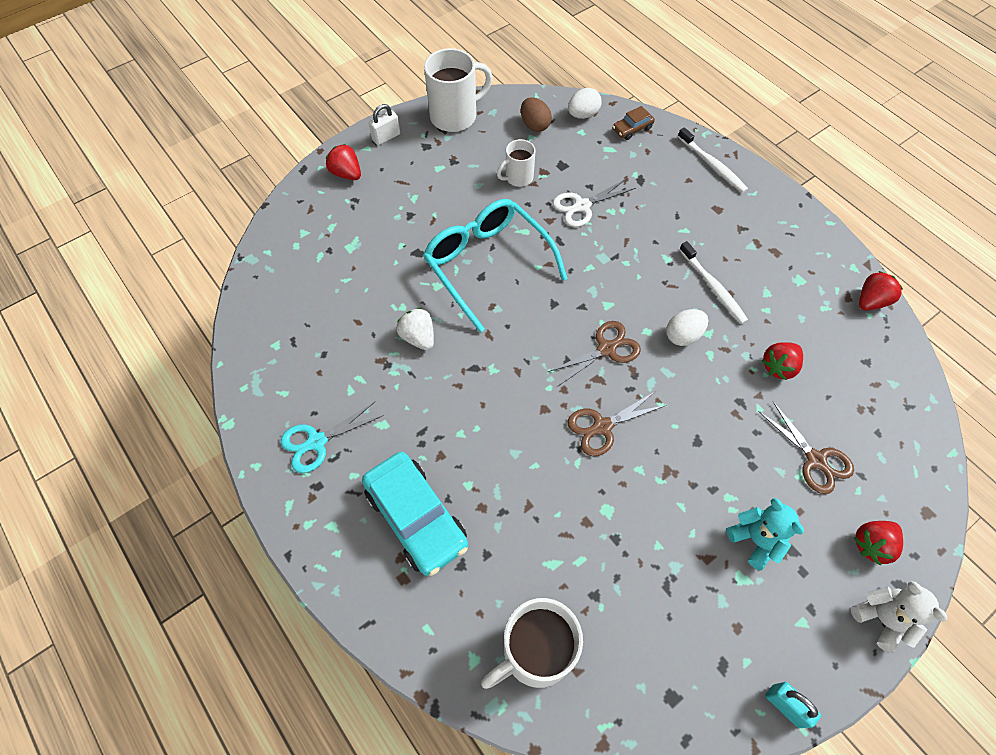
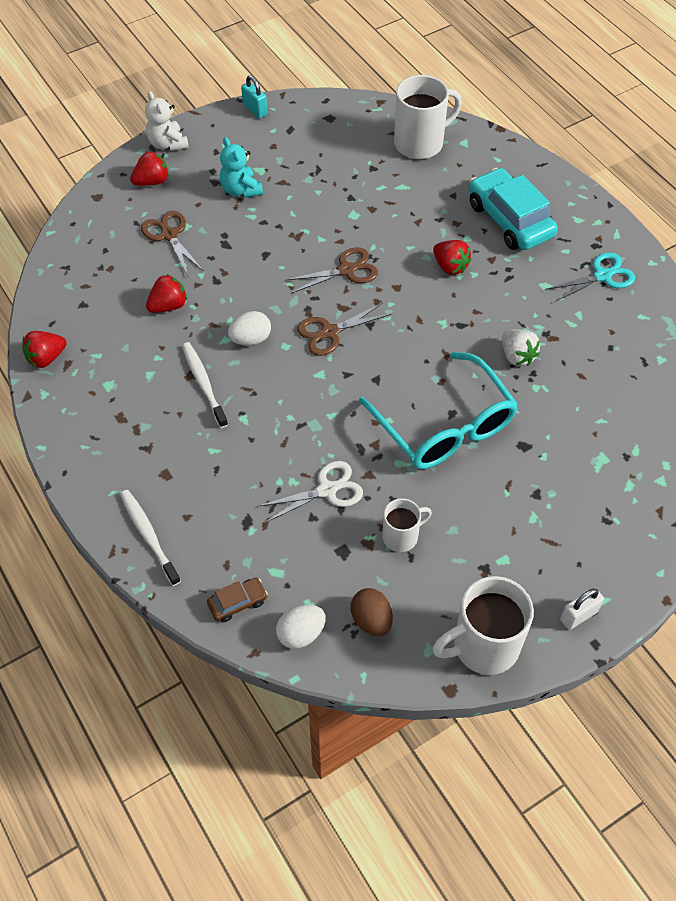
camera: 175 degrees left, 5 degrees down
(346, 174) = (623, 559): red strawberry -> red strawberry (450, 266)

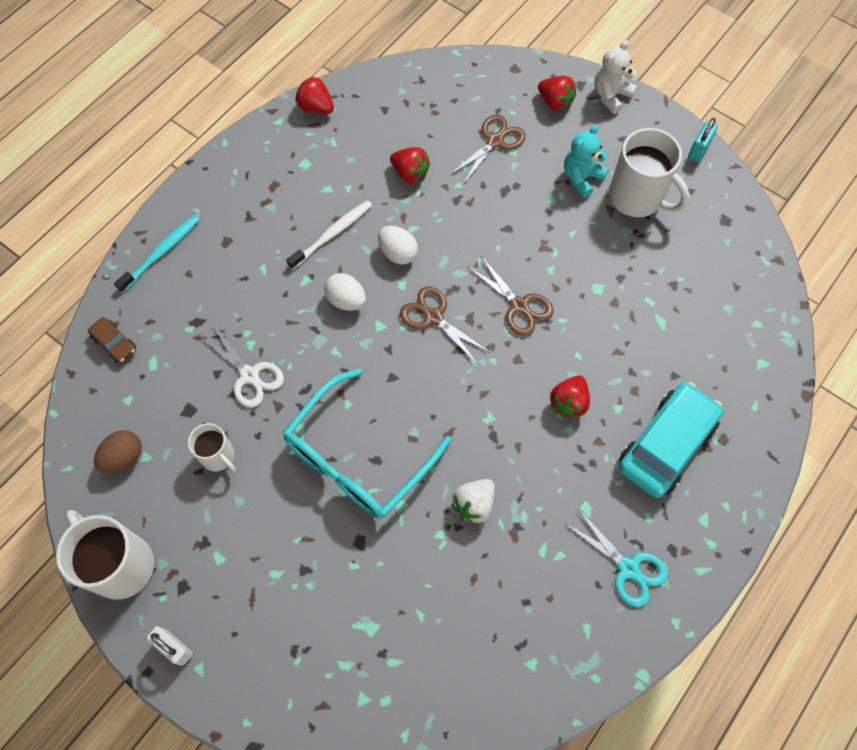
camera: 70 degrees right, 10 degrees up
(149, 535) = (161, 253): white toothbrush -> turquoise toothbrush
(301, 633) = (97, 403): white egg -> white egg (346, 300)
(420, 143) = (736, 319): white mug -> white mug (637, 197)

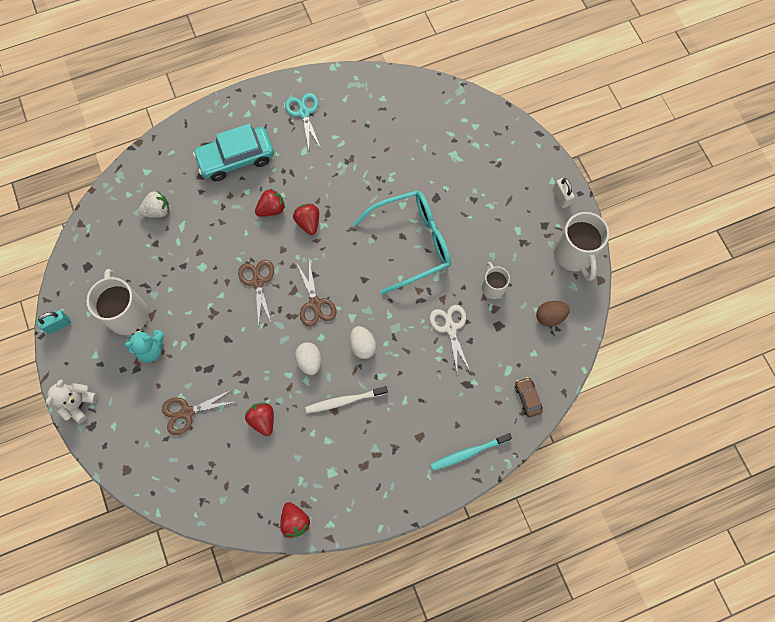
camera: 150 degrees left, 5 degrees up
(474, 504) = (362, 184): white strawberry -> white strawberry (157, 211)
(555, 102) = (121, 421): red strawberry -> red strawberry (308, 222)
(611, 96) = (78, 403): white teddy bear -> white teddy bear turned 135 degrees clockwise

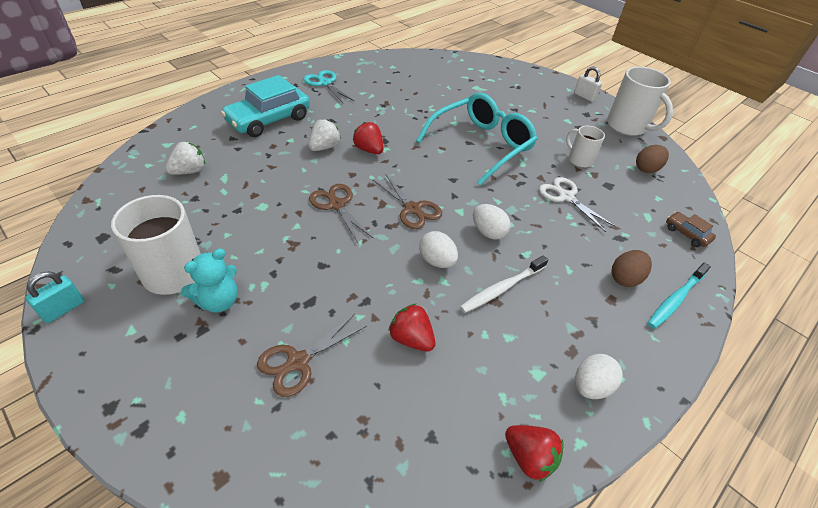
camera: 25 degrees left, 25 degrees down
(78, 403) = (111, 402): white teddy bear -> none
(271, 209) = (324, 147): red strawberry -> white strawberry
(360, 493) = (590, 386): none -> white egg
(443, 422) = (625, 278): none -> brown egg

